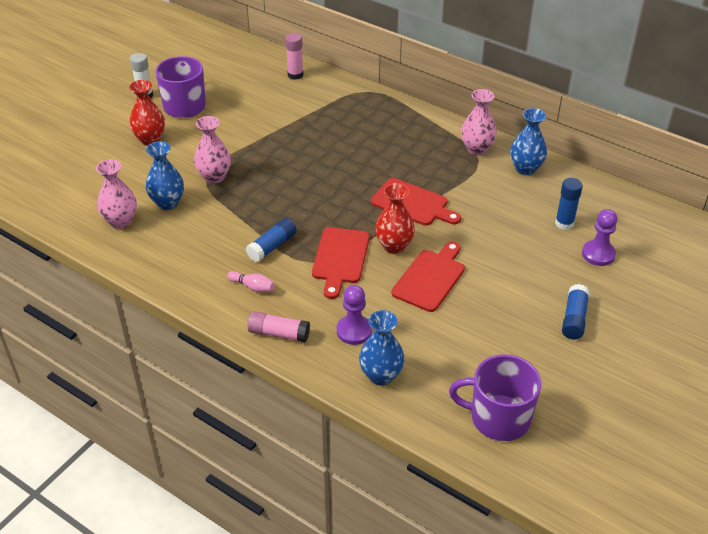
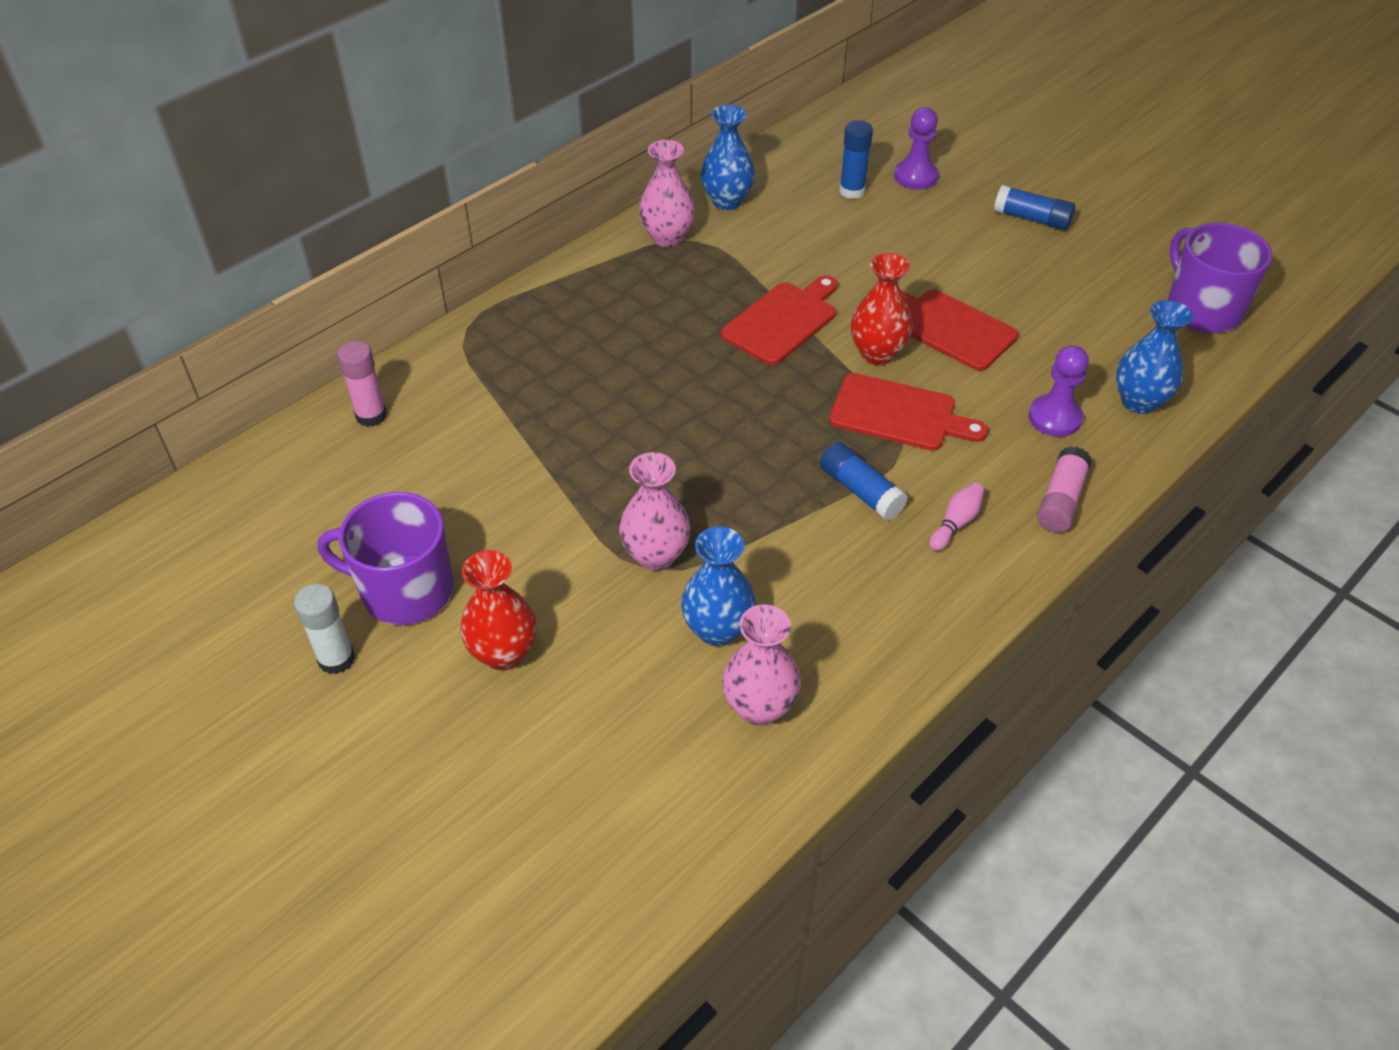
camera: 80 degrees left, 5 degrees up
(498, 418) = (1202, 309): purple mug -> purple mug turned 135 degrees clockwise

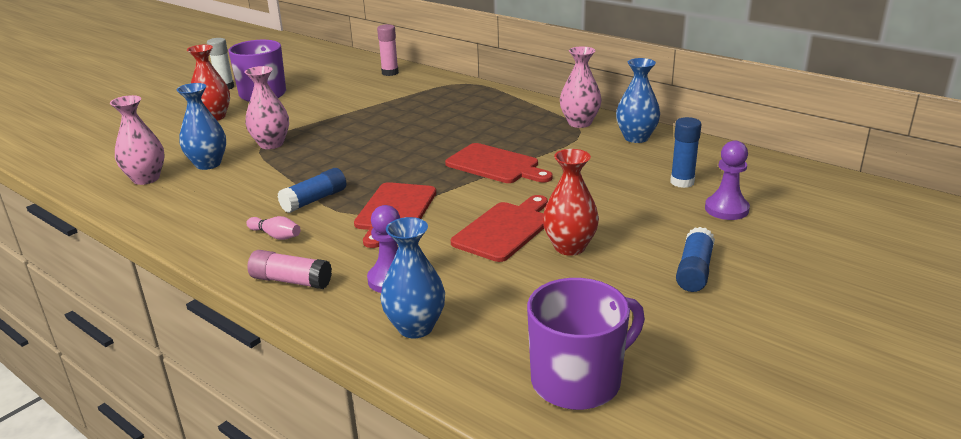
camera: 85 degrees right, 20 degrees down
(877, 353) = (465, 200): red vase -> red vase (569, 247)

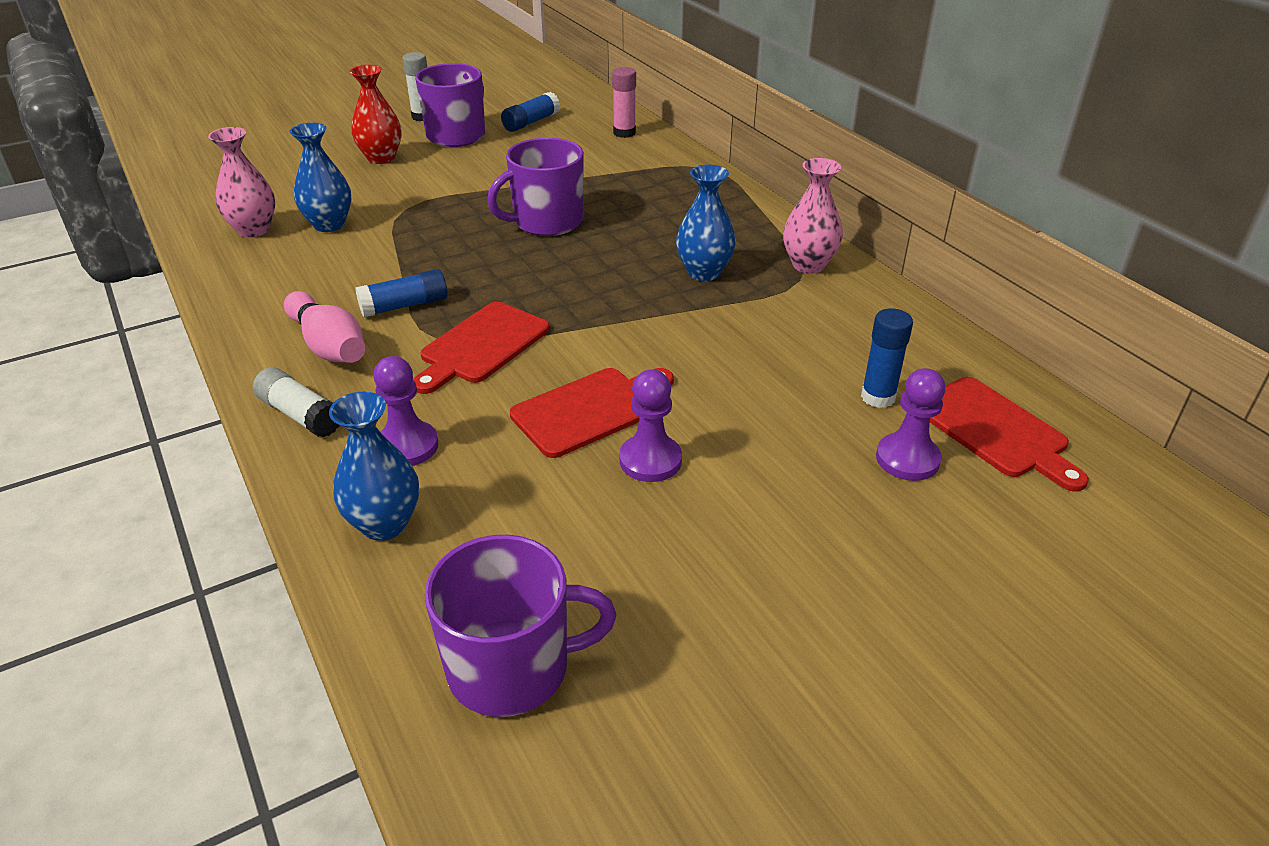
camera: 20 degrees right, 10 degrees up
(271, 144) = (415, 212): pink vase -> none
(276, 236) = (329, 346): pink bowling pin -> pink bowling pin, size x1.81
(291, 281) = (300, 415): pink glue stick -> white glue stick
(378, 132) = (546, 222): none -> purple mug
(496, 165) = (651, 306): red cutting board -> red cutting board (995, 430)
(569, 247) = (650, 460): red vase -> purple pawn
(636, 138) = (868, 307): blue vase -> blue vase (704, 272)
(694, 271) = (785, 547): blue glue stick -> blue glue stick (531, 122)

